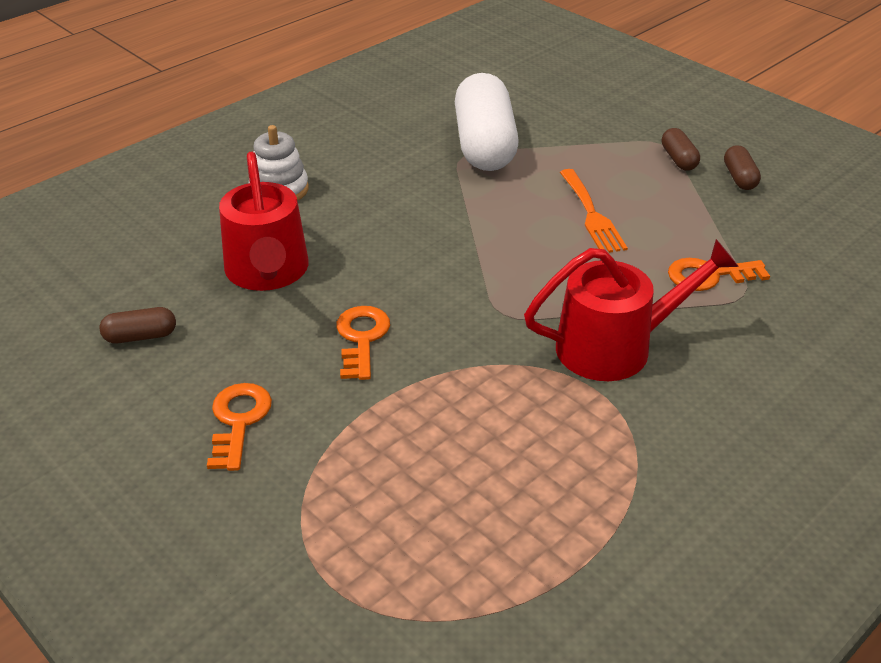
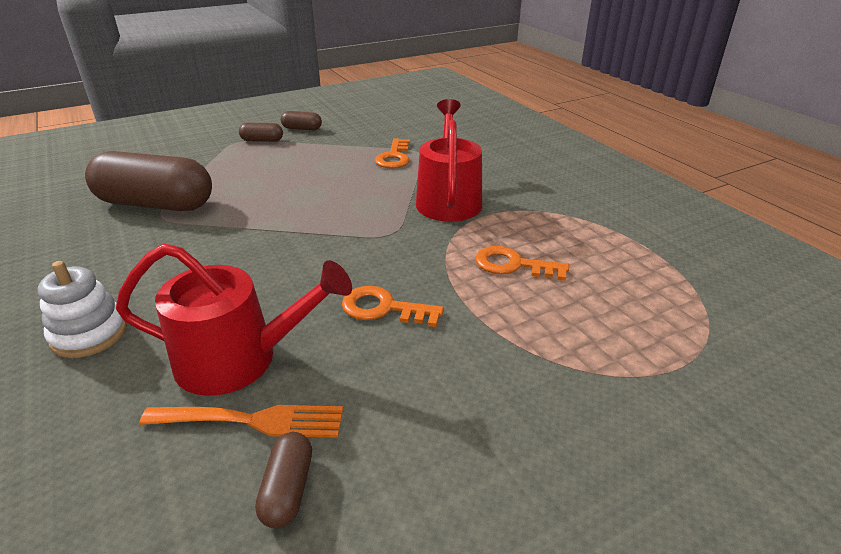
camera: 75 degrees left, 5 degrees down
(238, 421) = (473, 405): orange key -> orange key (513, 265)
(484, 145) = (156, 204): white capsule -> brown capsule
(592, 215) = (297, 180): orange fork -> orange fork (253, 420)

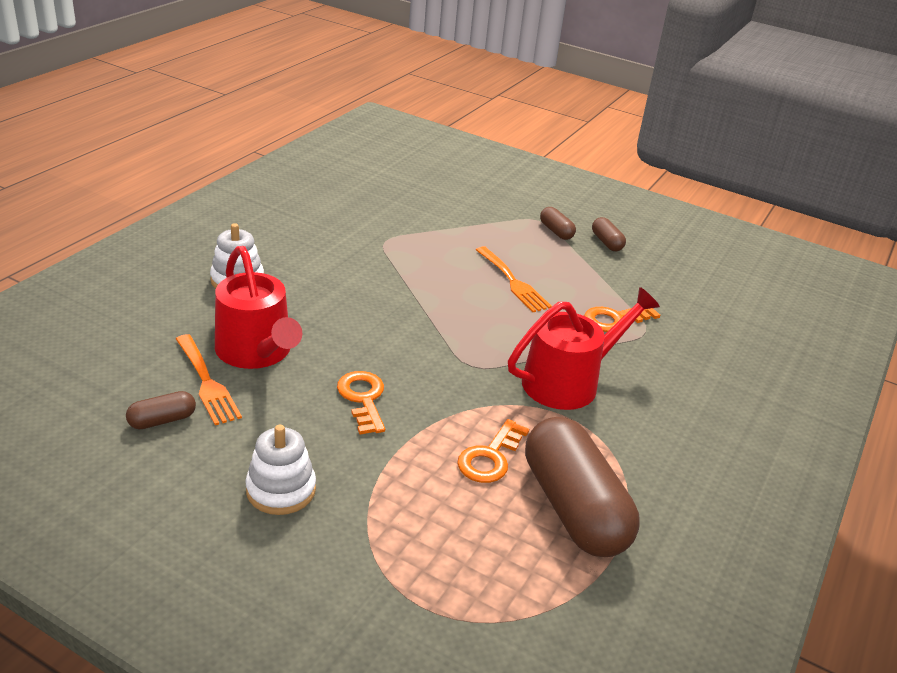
camera: 55 degrees right, 0 degrees up
(156, 204) = (399, 230): brown capsule -> brown capsule (573, 508)
(303, 178) = (513, 282): none -> orange fork
(484, 413) = (281, 490): none -> white stacking toy
(513, 265) = (490, 457): orange key -> orange key turned 135 degrees counterclockwise

